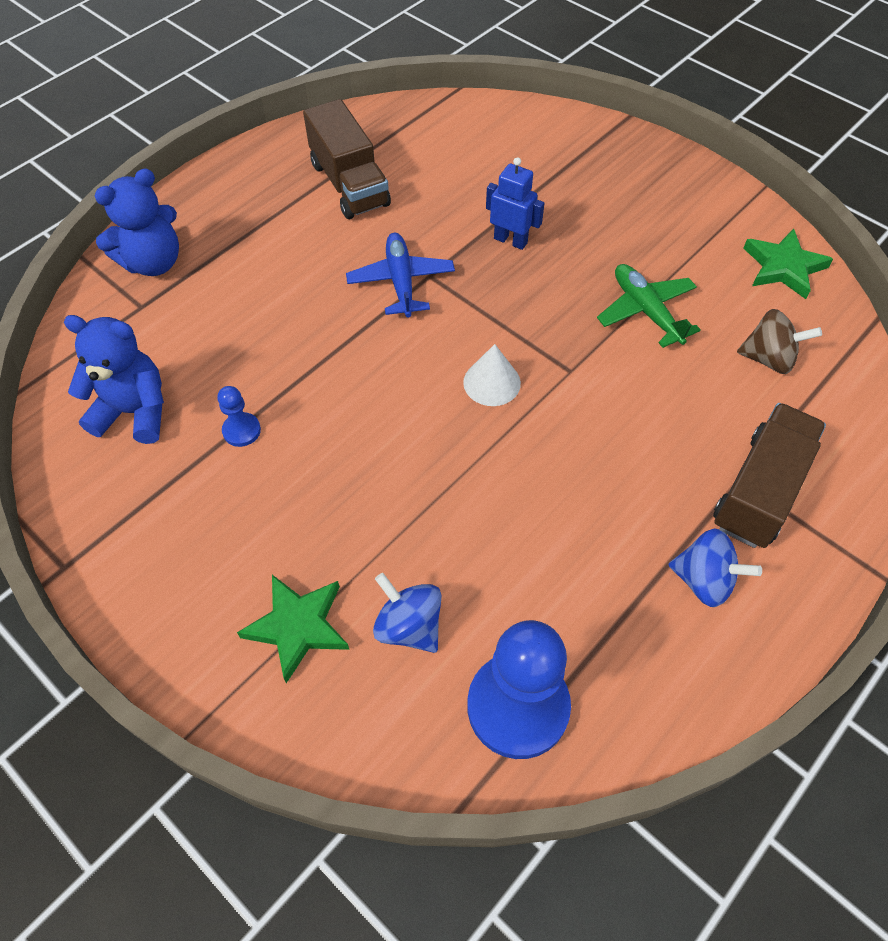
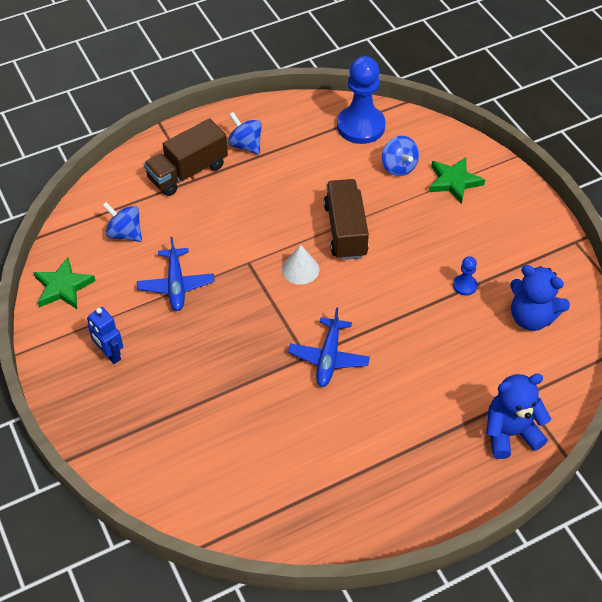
camera: 160 degrees left, 5 degrees down
(349, 184) = (335, 462): brown truck -> brown truck (345, 230)
(510, 240) = (234, 367): blue robot -> blue robot (110, 354)
(646, 311) = (176, 285): green plane -> blue plane
(768, 359) = (125, 233): brown spinning top -> blue spinning top

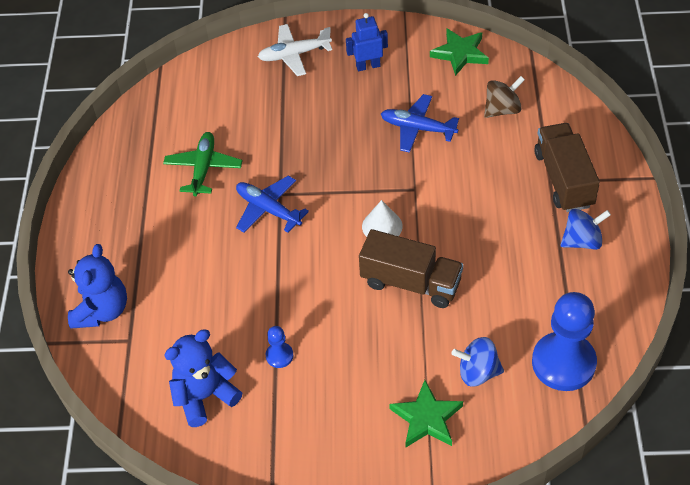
camera: 120 degrees right, 0 degrees up
(119, 426) = (294, 55): none -> white plane
(125, 233) = (502, 109): blue spinning top -> brown spinning top
(310, 434) = (203, 168): none -> green plane

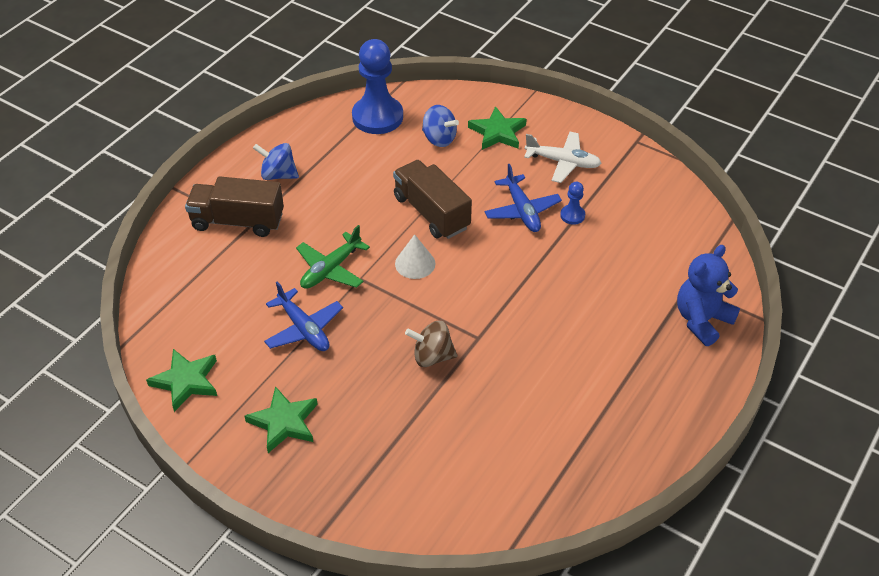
camera: 150 degrees left, 5 degrees down
(203, 168) = (532, 403): green plane -> green plane (331, 269)
(205, 396) = (647, 218): blue teddy bear -> none
(268, 209) = (499, 329): blue plane -> blue plane (522, 211)
(294, 55) = (344, 484): white plane -> white plane (563, 162)
(368, 66) = (284, 422): blue robot -> green star
(502, 109) = (215, 304): brown spinning top -> brown spinning top (432, 356)
(563, 179) = (237, 221): brown truck -> brown truck turned 75 degrees clockwise

